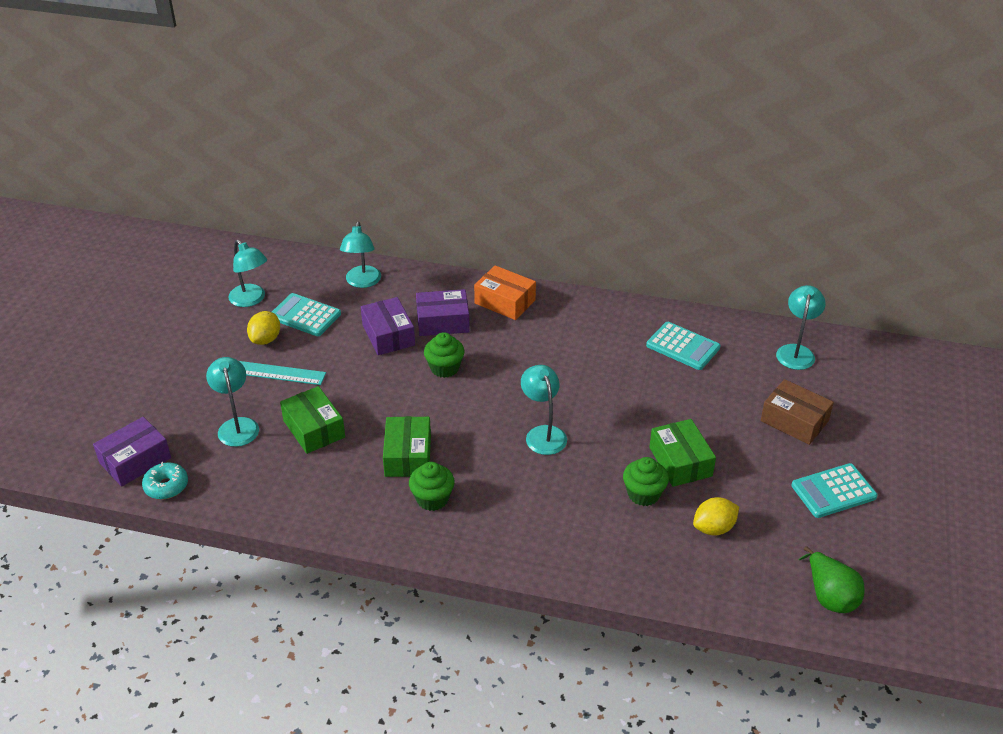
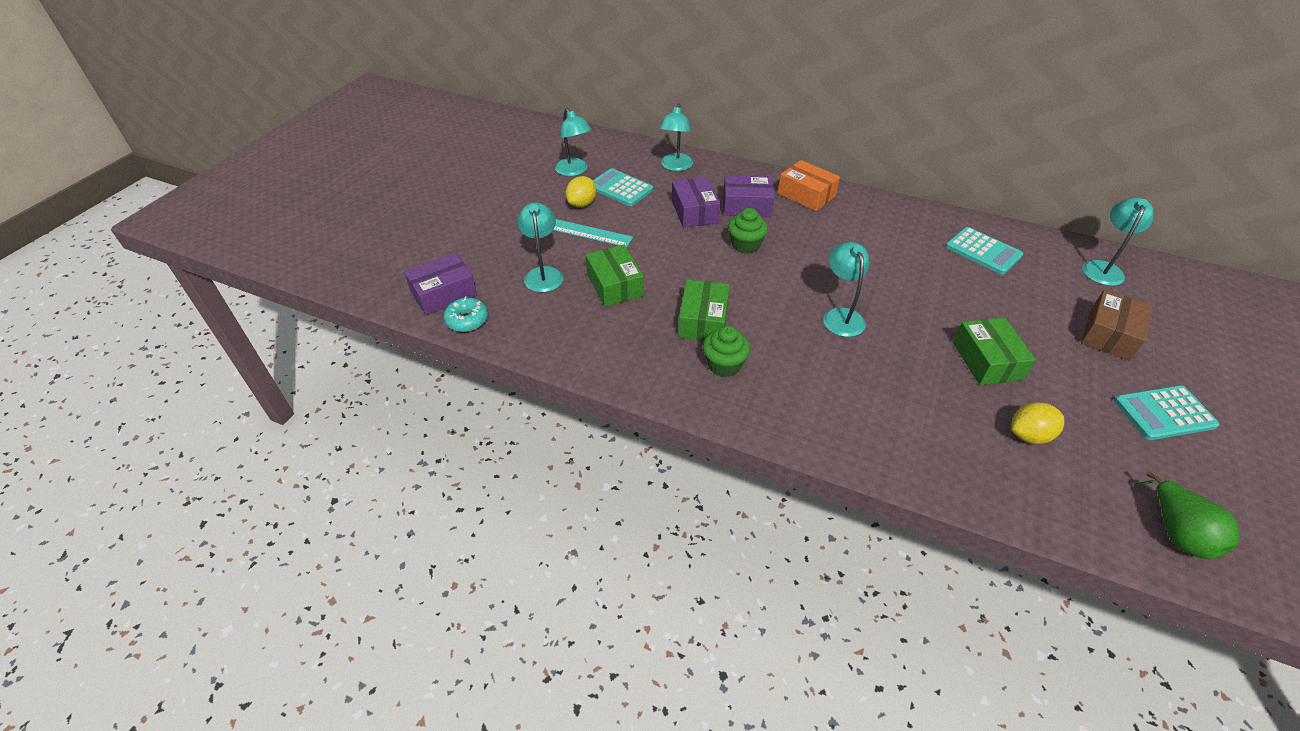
camera: 10 degrees right, 5 degrees up
(643, 494) = (948, 389): green cupcake -> none
(794, 421) = (1109, 335): brown box -> brown box turned 75 degrees clockwise

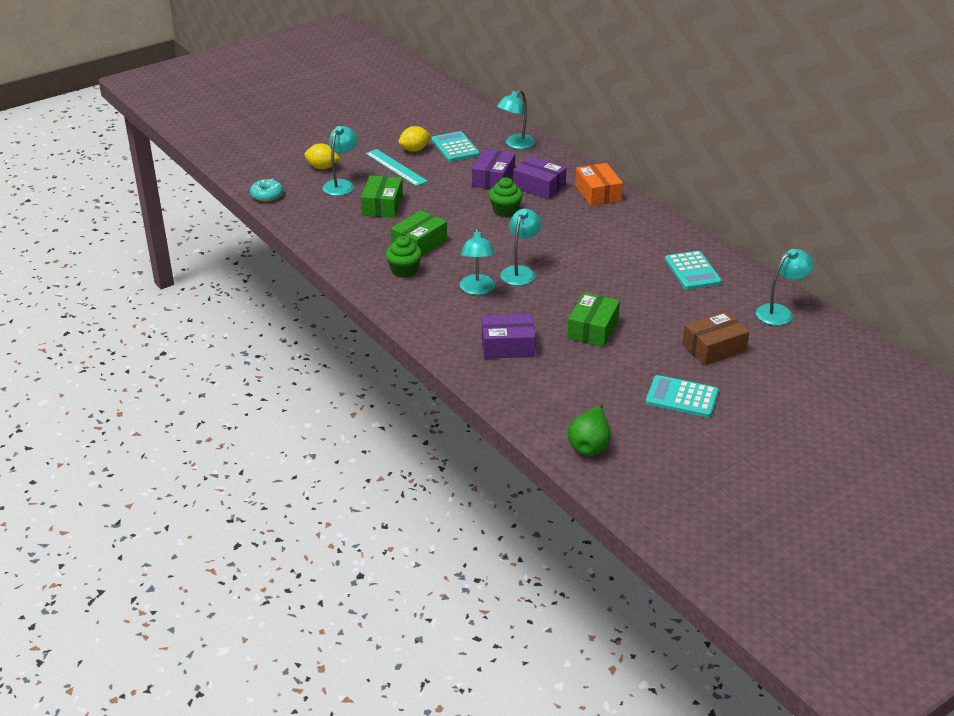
camera: 30 degrees right, 10 degrees down
(444, 293) = (266, 176): purple box -> purple box (508, 346)
(574, 171) = (433, 126): turquoise lamp -> turquoise lamp (477, 290)
(1029, 435) = (563, 372): yellow lemon -> yellow lemon (322, 167)

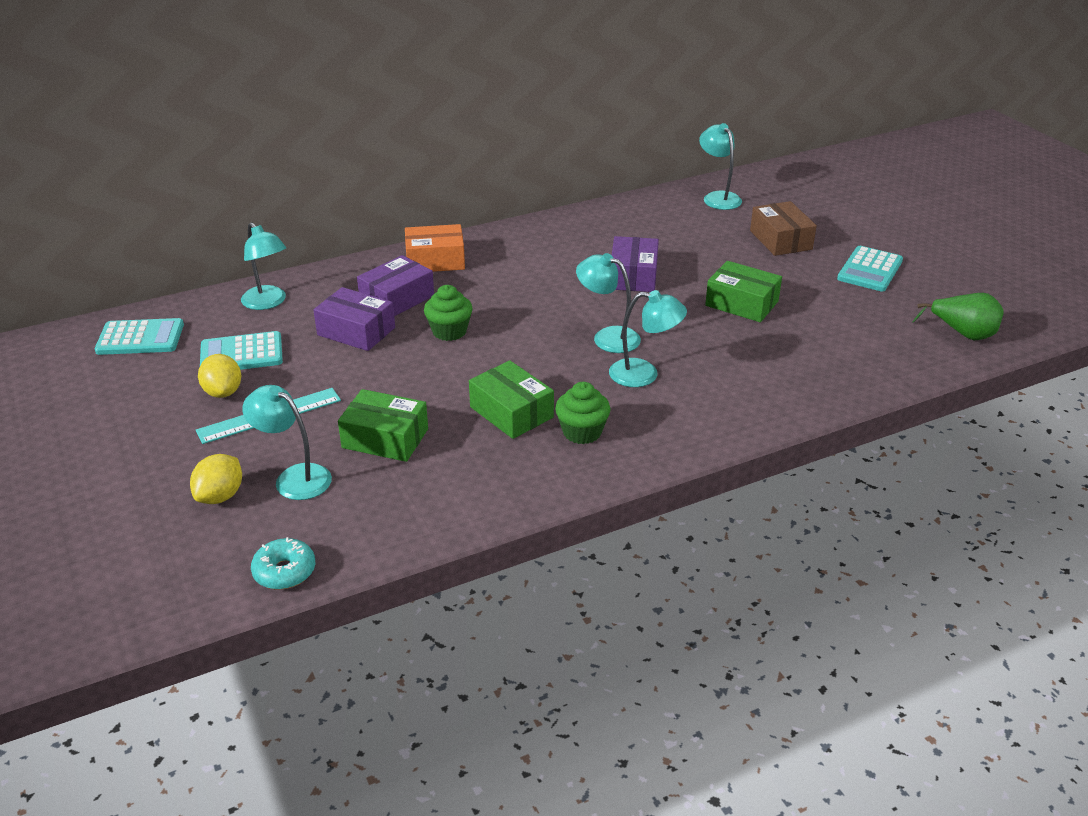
camera: 80 degrees left, 0 degrees up
(508, 346) = (775, 365): purple box -> purple box (633, 276)
(692, 271) = (631, 229): turquoise calculator -> turquoise calculator (140, 338)

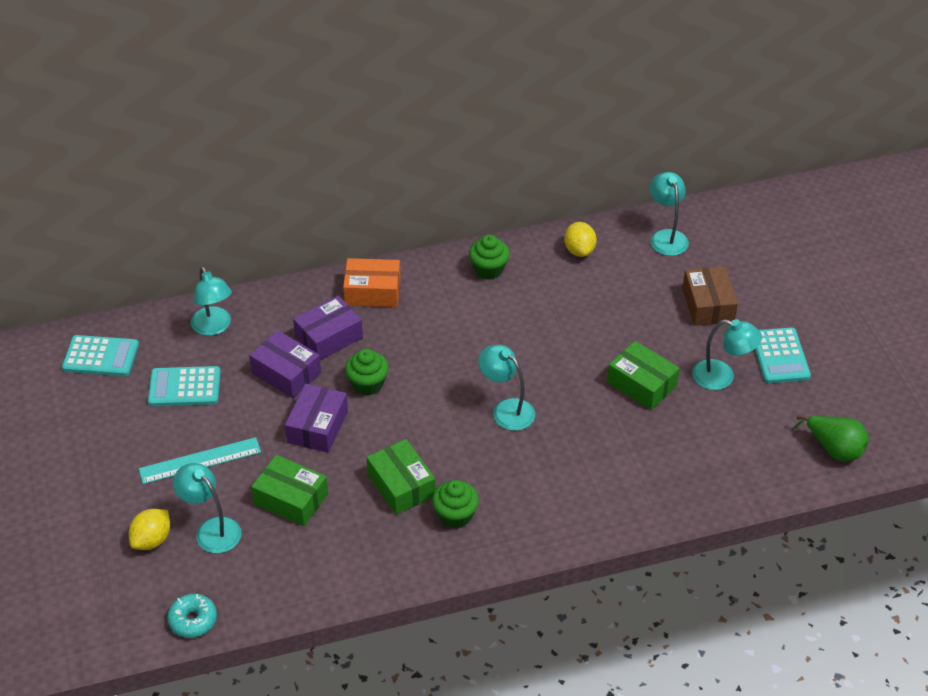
camera: 10 degrees right, 10 degrees up
(223, 392) = (165, 429): yellow lemon -> yellow lemon (579, 250)
(551, 234) = (489, 269): none -> green cupcake
(633, 276) = (551, 335): purple box -> purple box (317, 427)
(644, 374) = (526, 458): turquoise lamp -> turquoise lamp (722, 377)
(869, 270) = (779, 356): turquoise calculator -> turquoise calculator turned 45 degrees counterclockwise

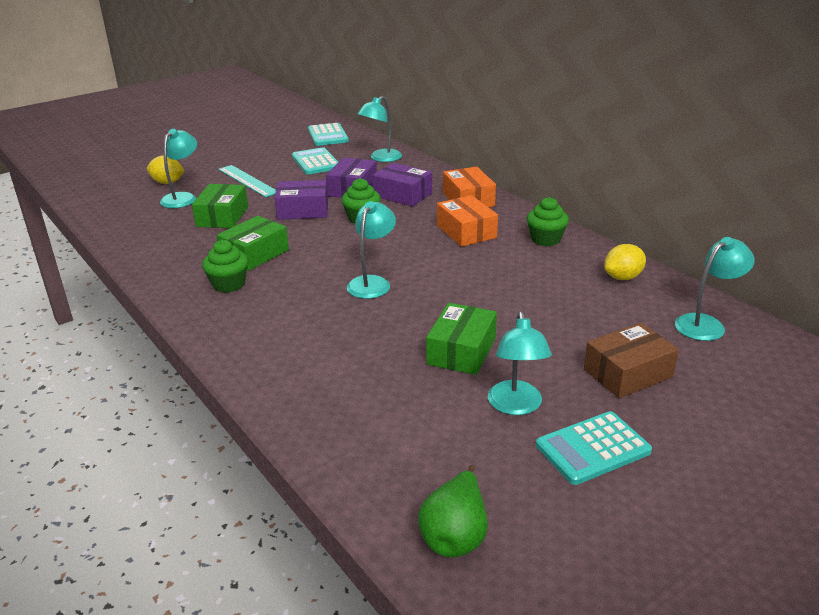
camera: 70 degrees right, 15 degrees down
(193, 620) = (95, 209): turquoise donut -> none
(443, 316) = (466, 232): none -> orange box

